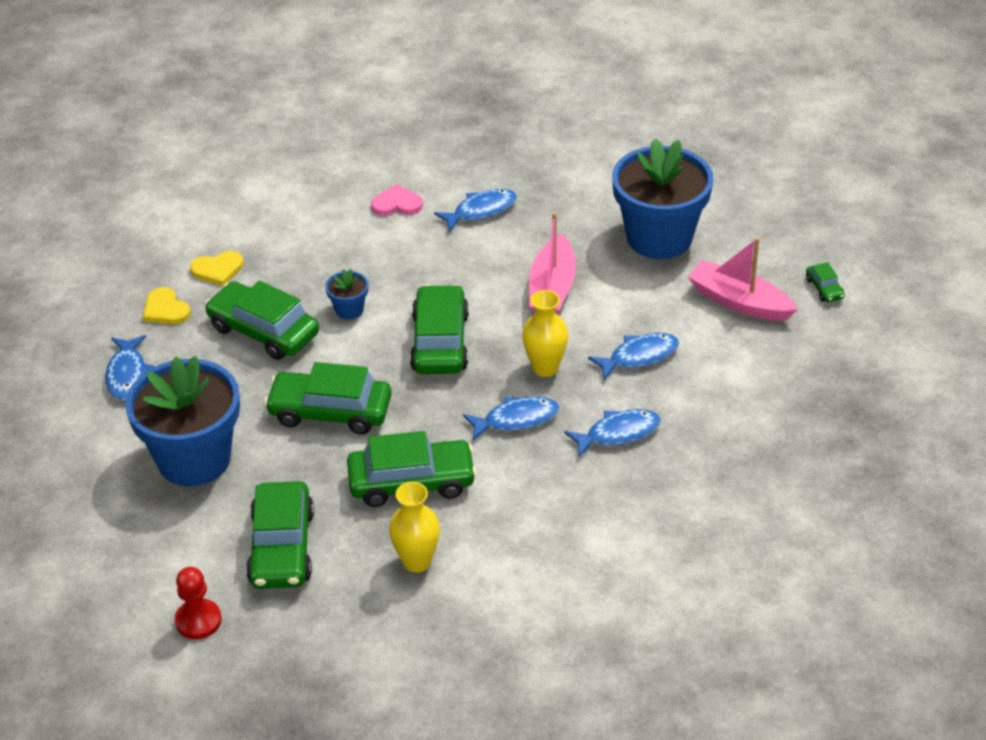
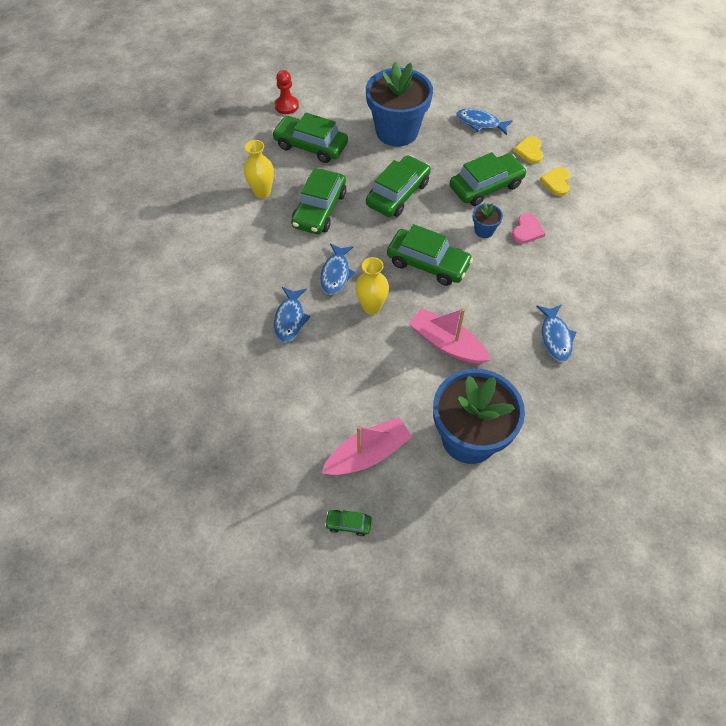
camera: 115 degrees right, 15 degrees up
(165, 309) = (529, 151): yellow heart -> yellow heart turned 75 degrees counterclockwise
(397, 204) = (585, 292): pink heart -> pink heart (527, 230)
(639, 357) = (350, 363): blue fish -> none

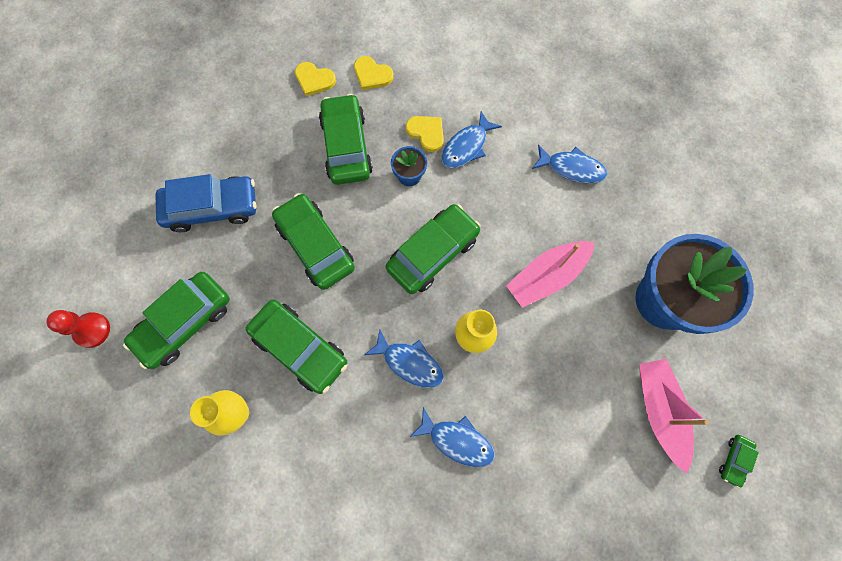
camera: 70 degrees left, 15 degrees up
(397, 131) = (212, 208): blue flower pot -> blue car
(480, 123) = (245, 111): blue fish -> blue fish (466, 146)
(527, 230) = (426, 133): pink heart -> yellow heart

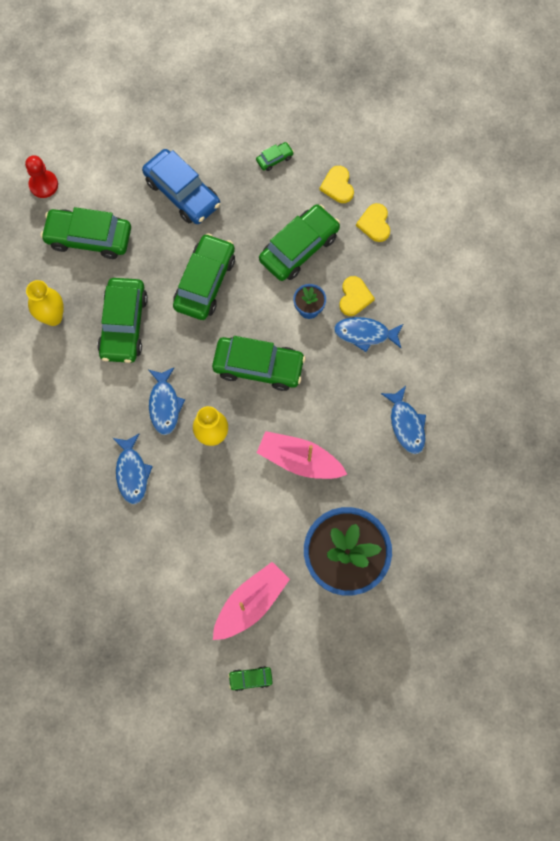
camera: 55 degrees right, 0 degrees up
(247, 111) = (274, 159): none -> green car

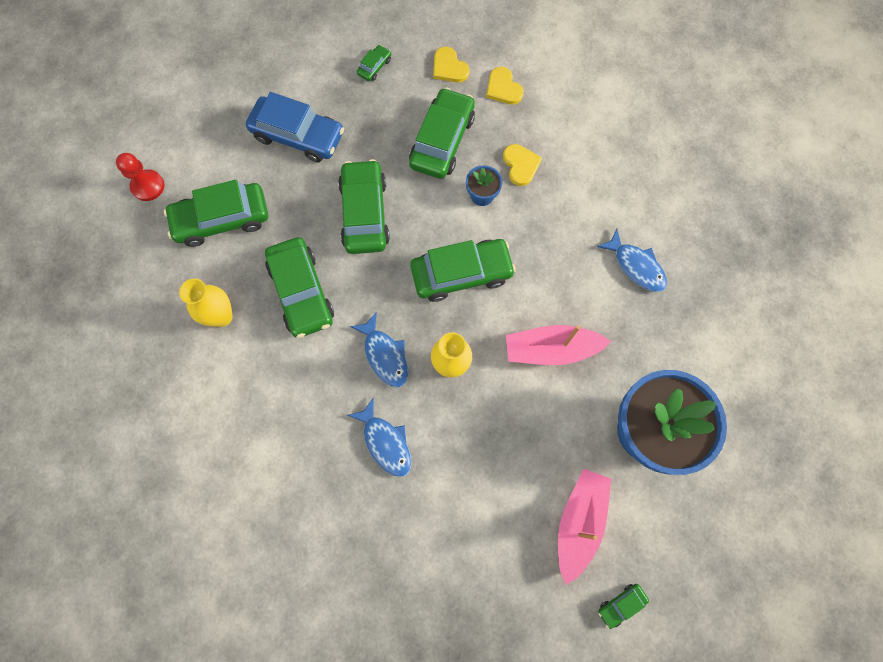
camera: 25 degrees left, 0 degrees up
(365, 334) = (549, 196): blue fish -> none

